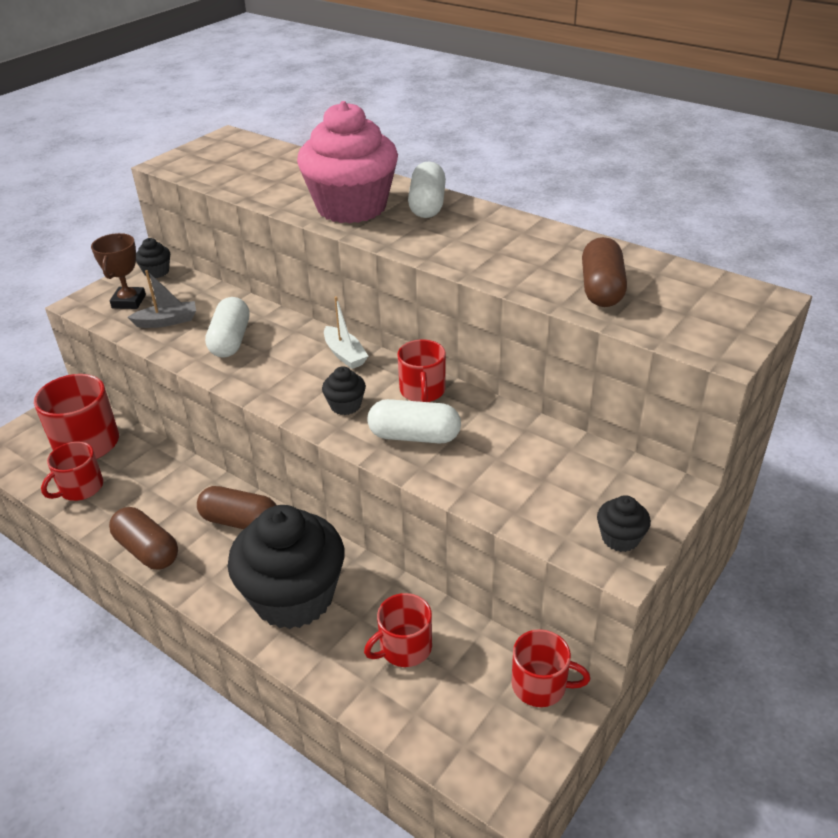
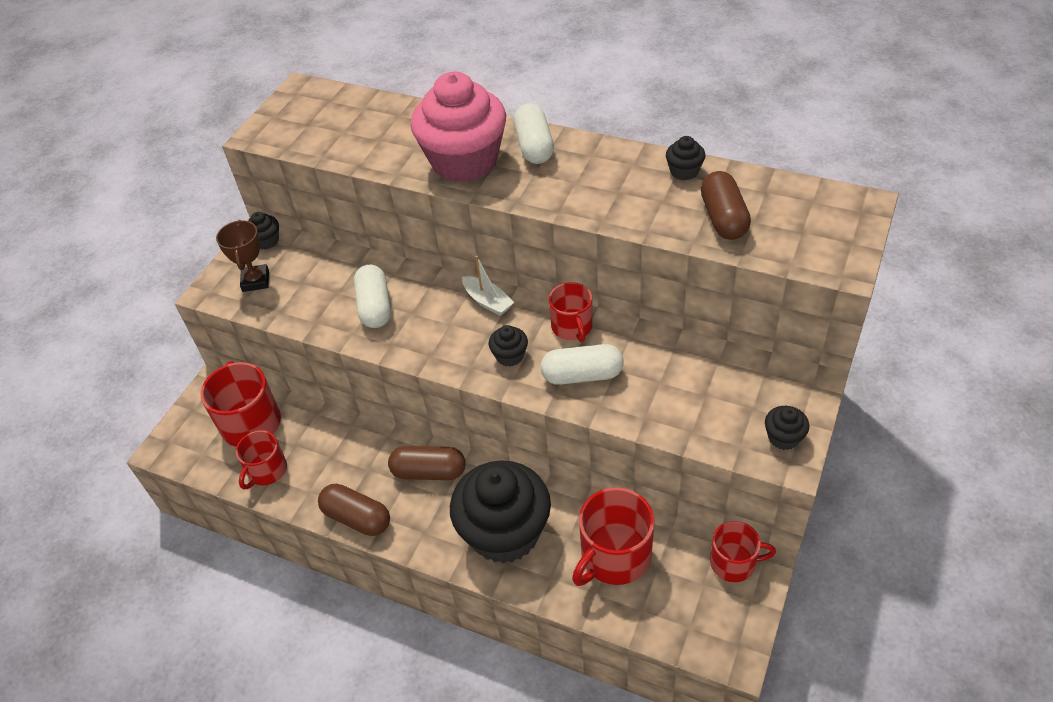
camera: 10 degrees left, 10 degrees up
(167, 321) = (304, 297): grey boat -> none
(404, 647) = (614, 556): red mug -> red mug, size x1.59
(575, 245) = (684, 171): none -> black cupcake

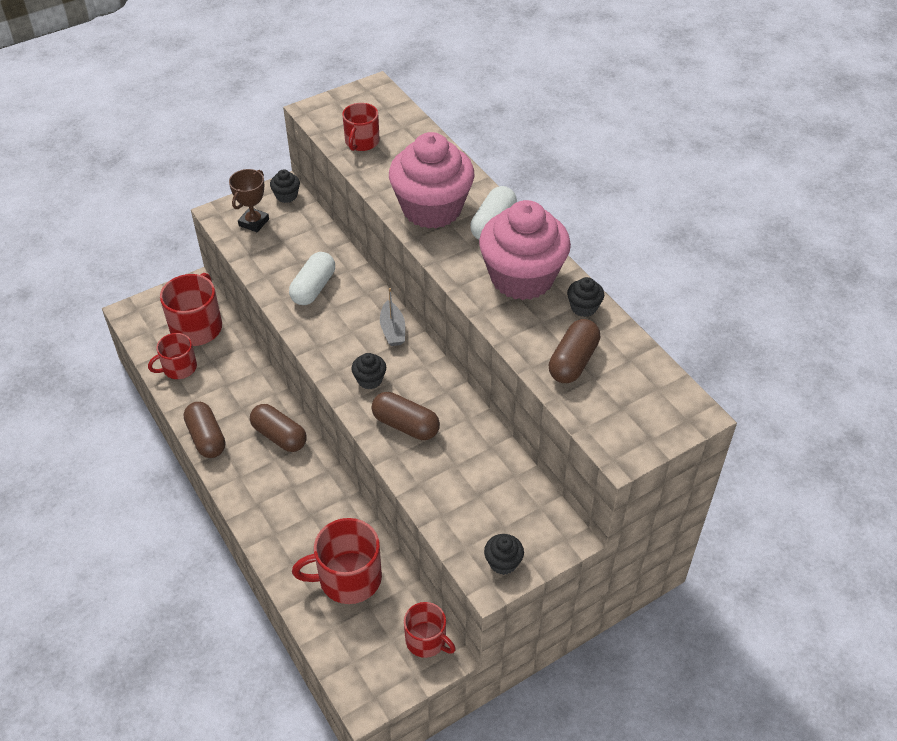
camera: 30 degrees right, 0 degrees up
(487, 301) = (393, 330): white boat -> grey boat
(504, 532) = (291, 511): black cupcake -> none
(572, 327) = (433, 385): red mug -> red mug (361, 142)
(582, 375) = (405, 425): white capsule -> brown capsule
(606, 175) = (522, 278): none -> pink cupcake

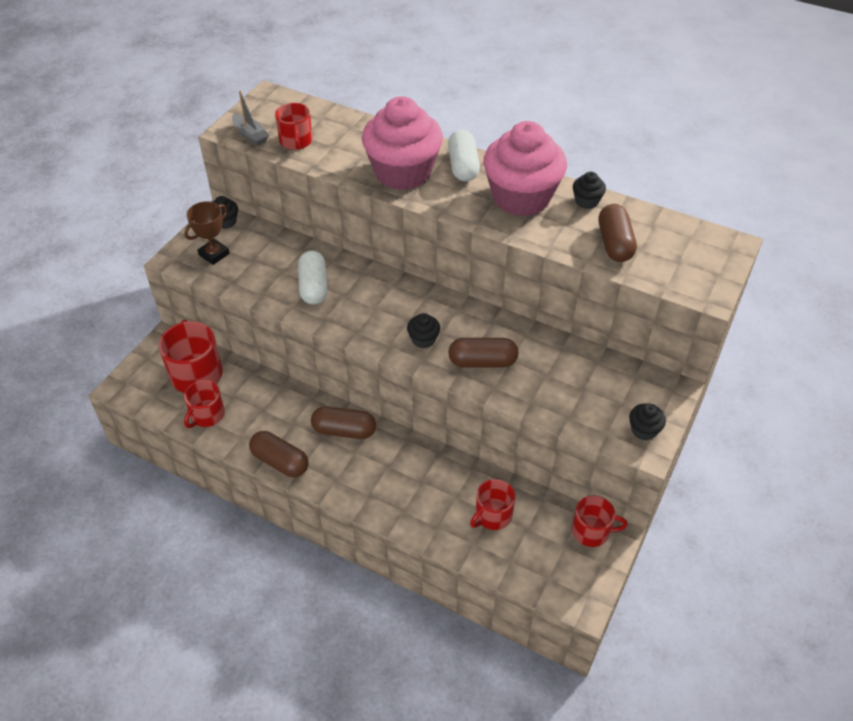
camera: 30 degrees left, 0 degrees up
(254, 222) = (214, 254): brown trophy -> brown trophy turned 45 degrees clockwise
(348, 578) = (492, 515): red mug -> red mug, size x0.63
(393, 330) = (409, 293): grey boat -> grey boat (250, 135)

